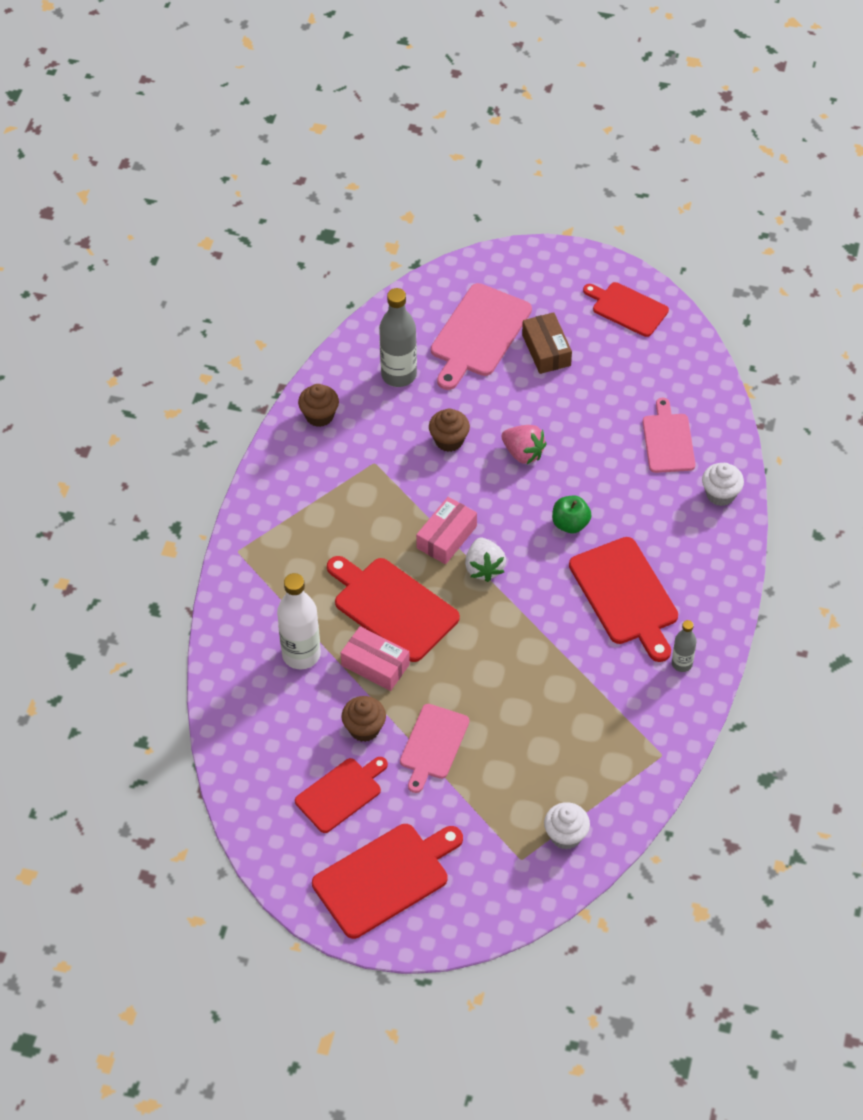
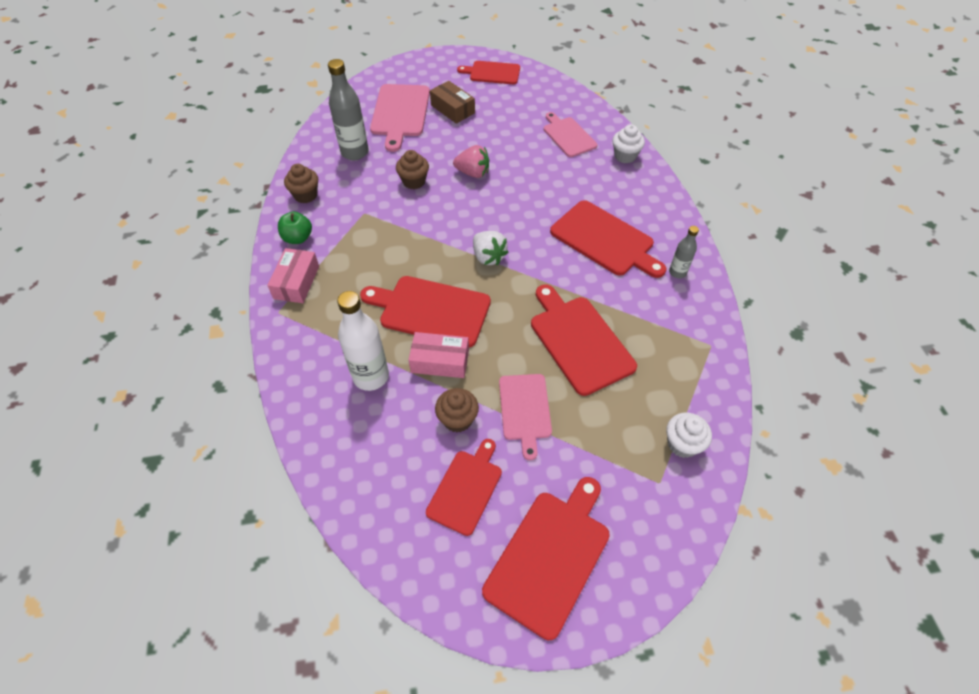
camera: 25 degrees left, 0 degrees up
(446, 537) = (447, 245): pink box -> pink box (296, 282)
(527, 698) = (579, 341): none -> red cutting board
(570, 524) = (534, 206): green apple -> green apple (298, 238)

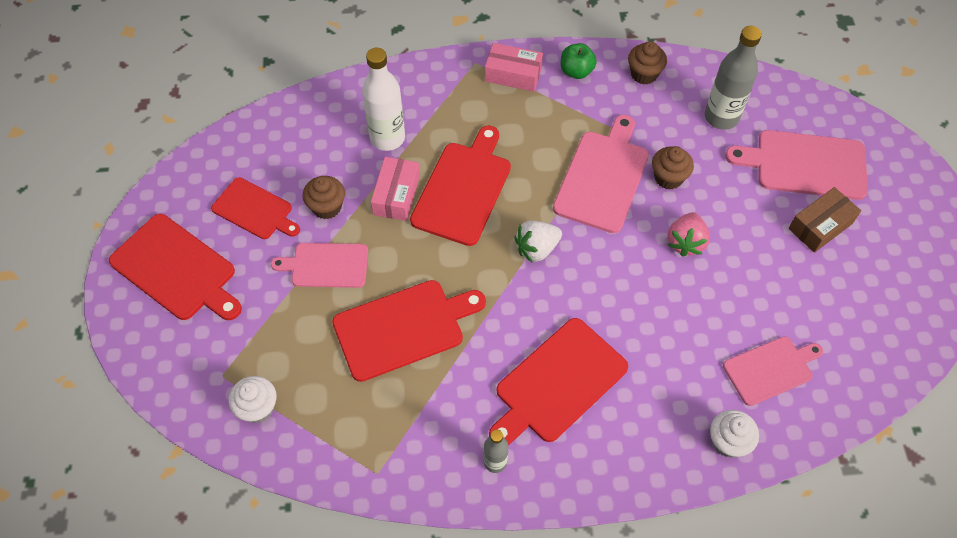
camera: 95 degrees right, 5 degrees up
(415, 219) = (603, 177): none -> pink cutting board
(492, 73) = (917, 283): red cutting board -> none

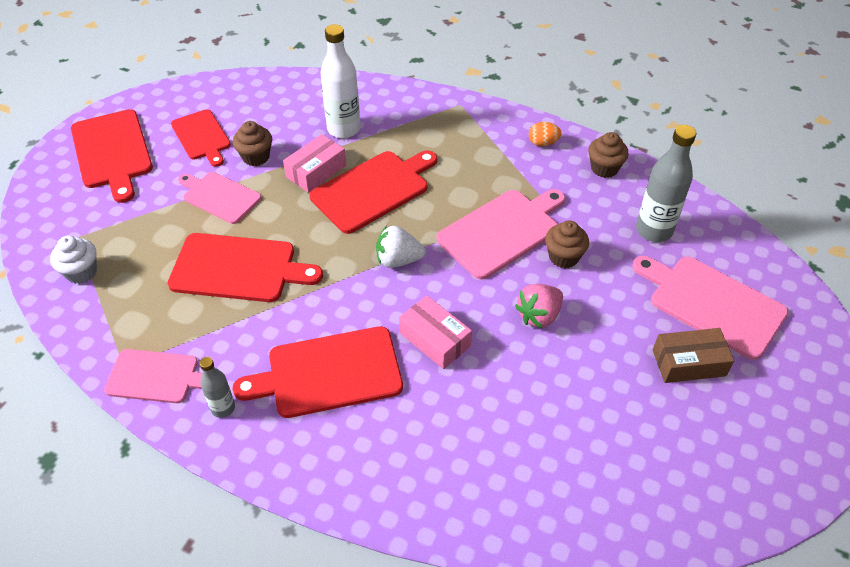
camera: 30 degrees right, 10 degrees down
(513, 74) = (485, 124): pink box -> pink box (435, 339)
(576, 71) = (543, 143): green apple -> orange egg
(728, 442) = (446, 506): white cupcake -> none
(770, 369) = (539, 464): pink cutting board -> pink cutting board (156, 377)

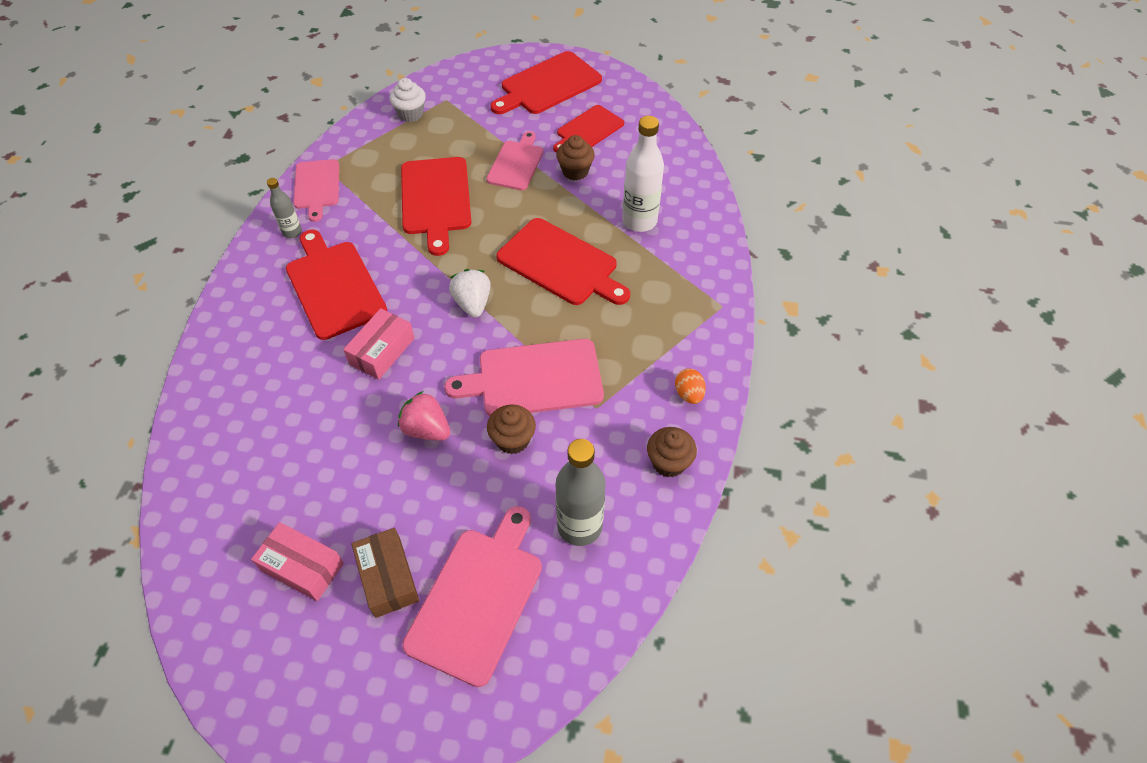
camera: 75 degrees right, 5 degrees up
(316, 171) = (571, 217): pink box -> pink box (302, 567)
(502, 231) = (534, 379): pink cutting board -> pink cutting board turned 135 degrees clockwise

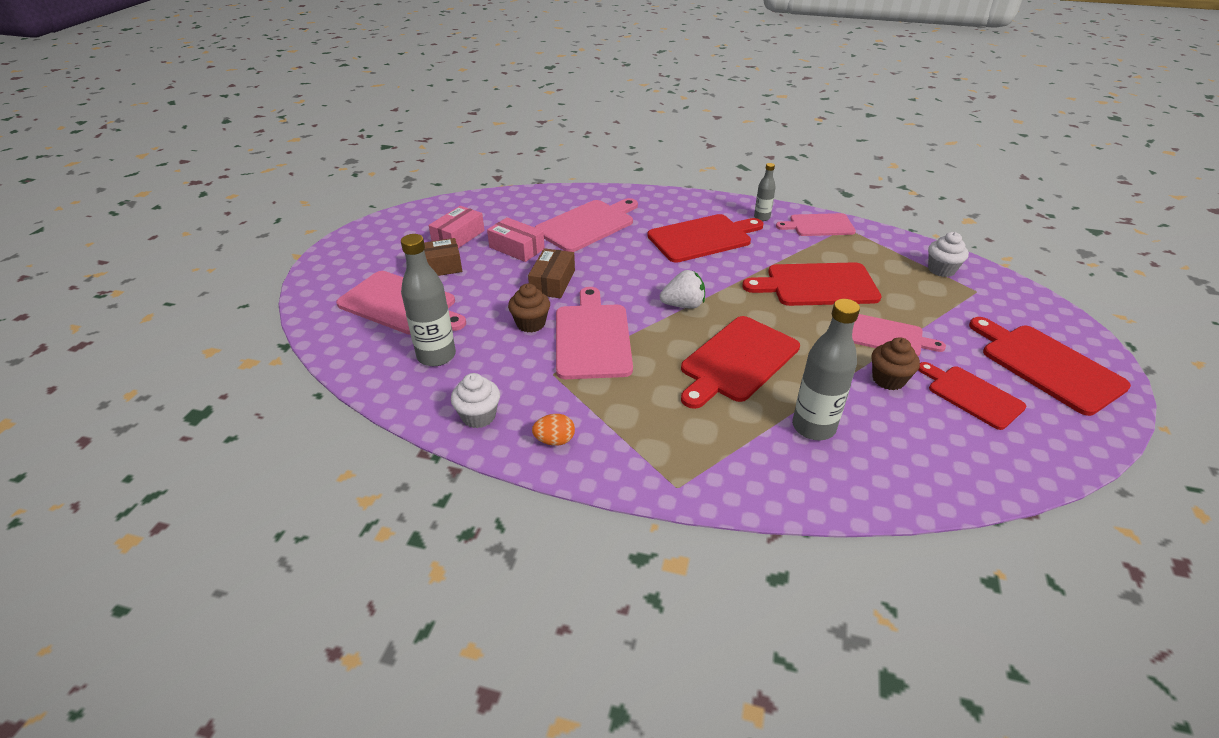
camera: 95 degrees right, 15 degrees down
(287, 406) = (587, 225): none -> pink cutting board
(382, 351) = (633, 261): pink box -> pink box (516, 248)
(426, 429) = (552, 282): pink strawberry -> brown box
(639, 221) = (813, 427): white bottle -> grey bottle
(669, 462) = (478, 416): brown cupcake -> white cupcake

